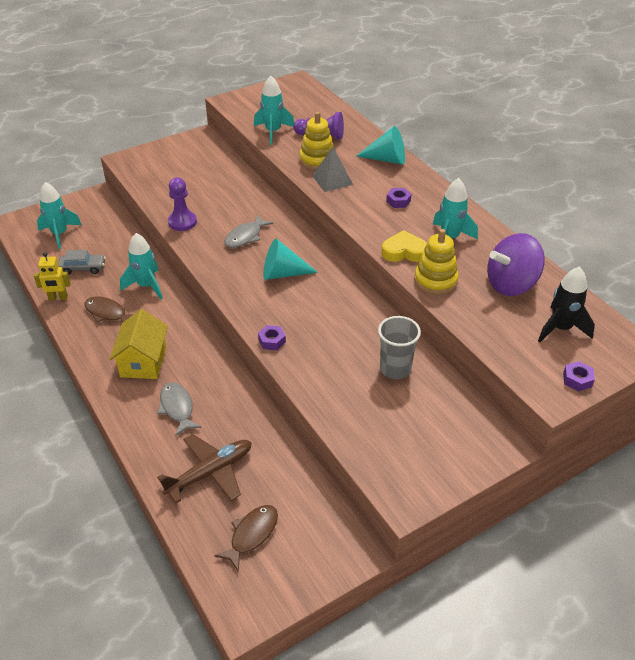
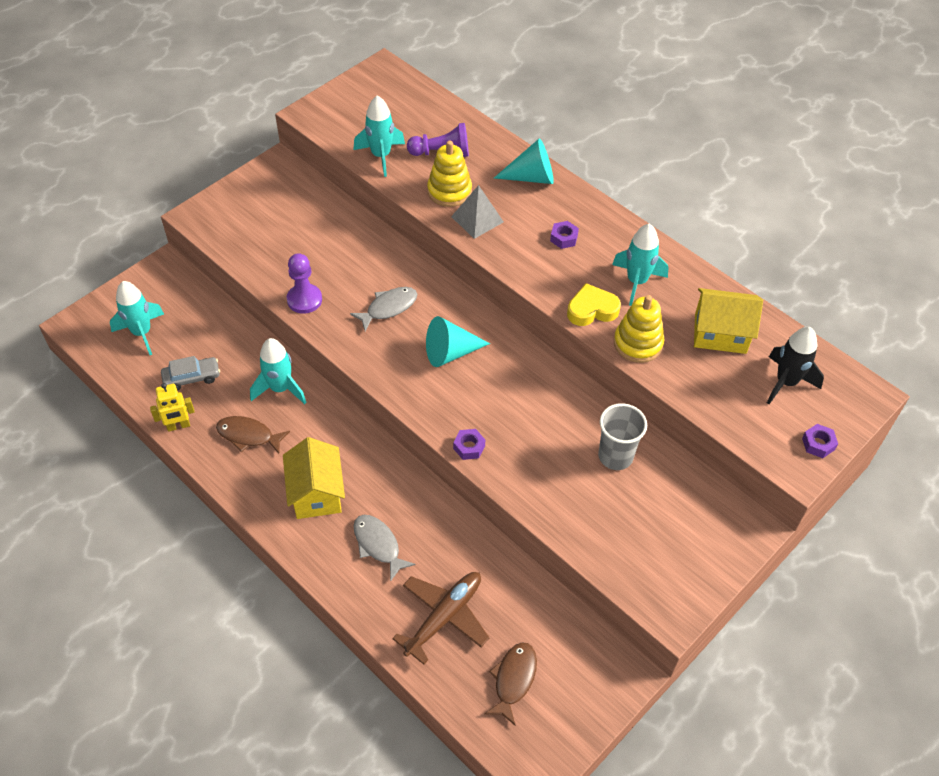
camera: 15 degrees left, 10 degrees up
(245, 236) = (388, 308): grey fish -> grey fish turned 150 degrees counterclockwise
(511, 284) = (720, 333): purple spinning top -> yellow house

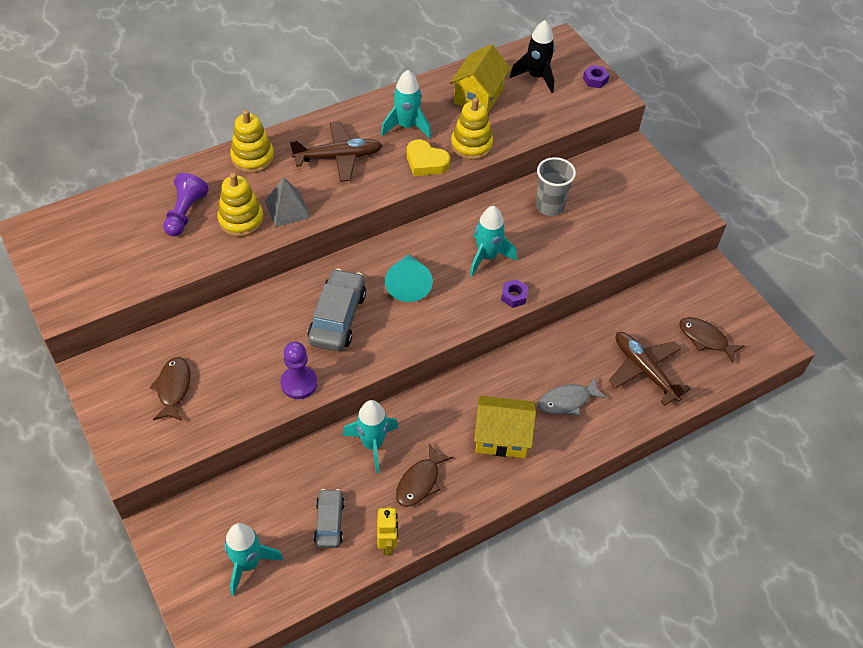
camera: 75 degrees left, 0 degrees up
(275, 218) = (173, 388): none -> brown fish
(381, 156) = (164, 261): turquoise rocket -> turquoise rocket (487, 257)
(388, 308) = (337, 317): grey fish -> grey car
(531, 177) = (253, 158): turquoise cone -> yellow stacking toy
(564, 238) = (338, 157): purple nut -> brown plane
(592, 310) = (426, 162): yellow heart -> yellow heart turned 60 degrees counterclockwise

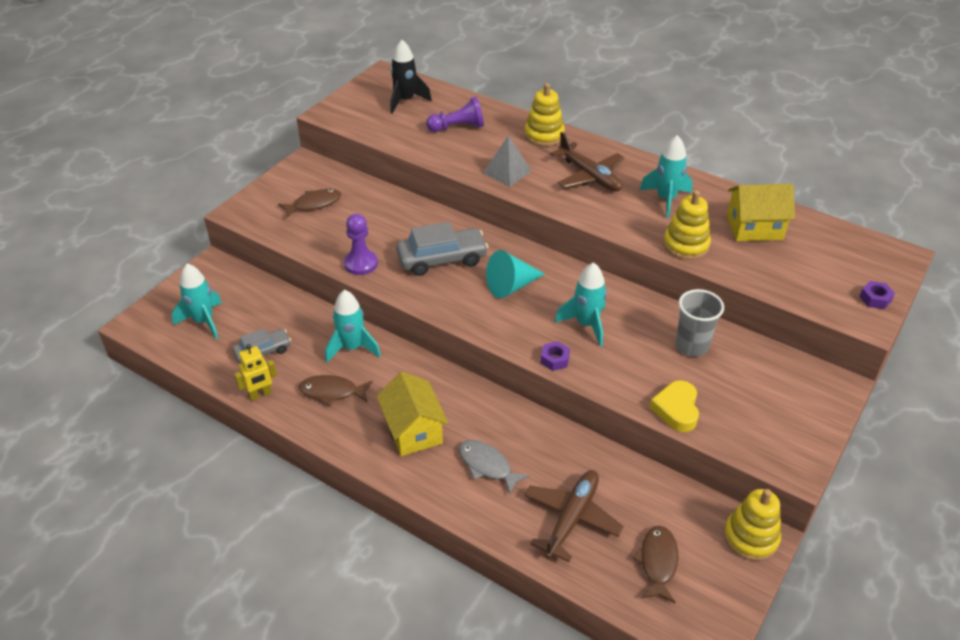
camera: 65 degrees right, 10 degrees down
(241, 220) = (474, 154): yellow stacking toy -> yellow stacking toy (750, 537)
(426, 162) = (635, 225): yellow heart -> yellow heart (676, 409)
(536, 77) = (826, 256): black rocket -> black rocket (405, 101)

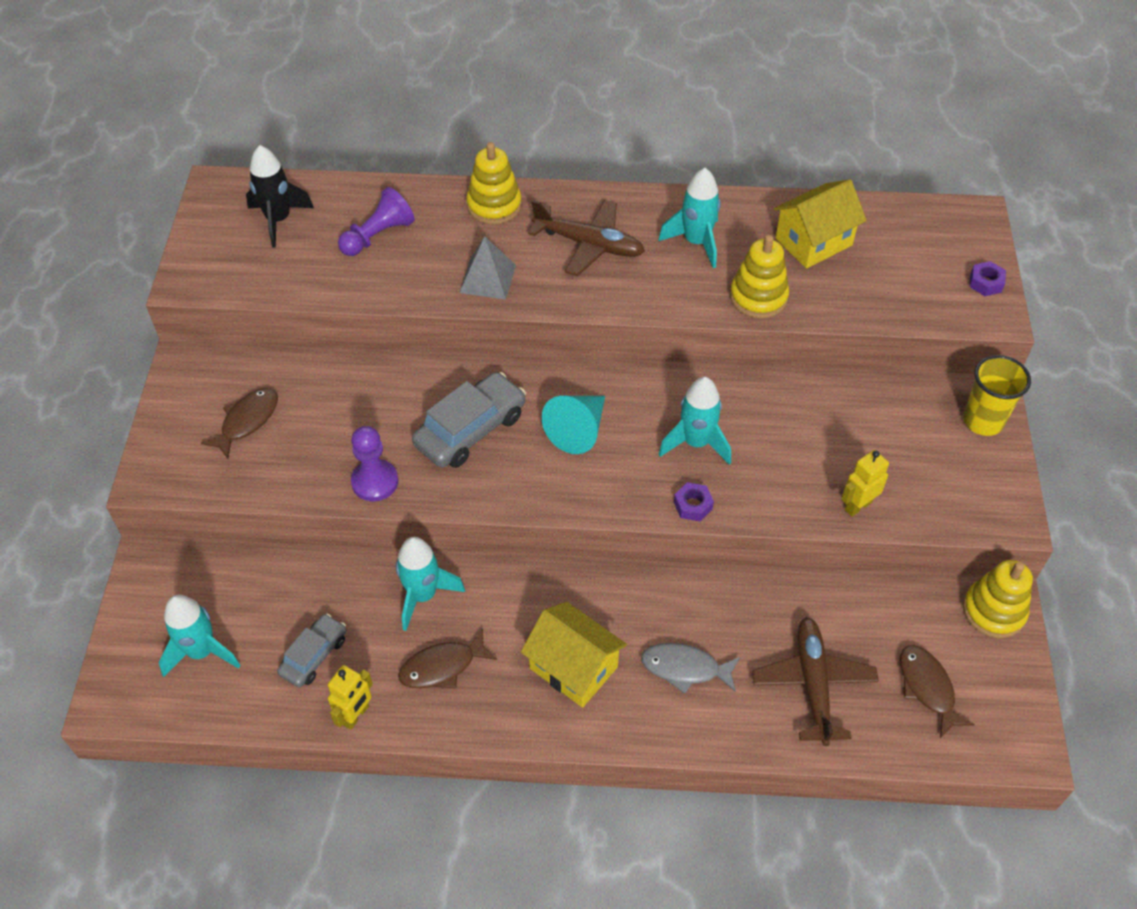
camera: 30 degrees left, 10 degrees up
(676, 409) = (857, 505): yellow heart -> yellow robot
(692, 346) = (822, 418): grey cup -> none
(820, 397) = (983, 421): none -> yellow cup

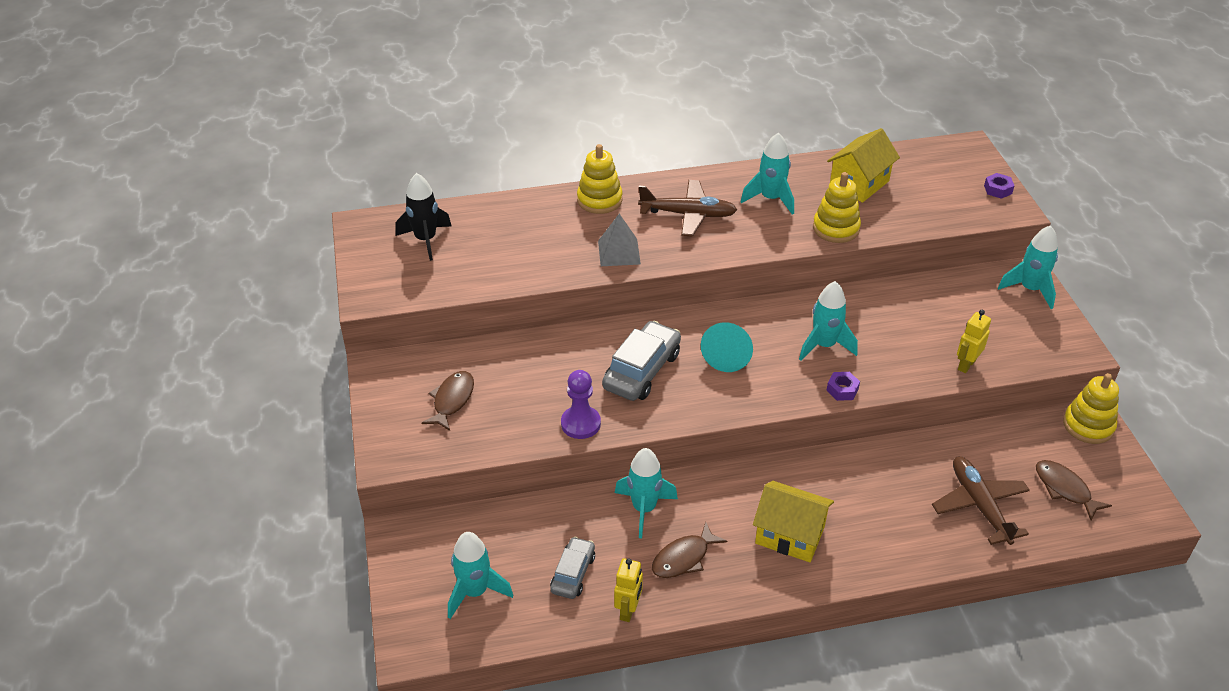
camera: 15 degrees left, 10 degrees down
(378, 236) = (515, 237): purple pawn -> none
(685, 668) = (877, 516): grey fish -> none
(983, 421) = (1030, 289): yellow cup -> turquoise rocket

